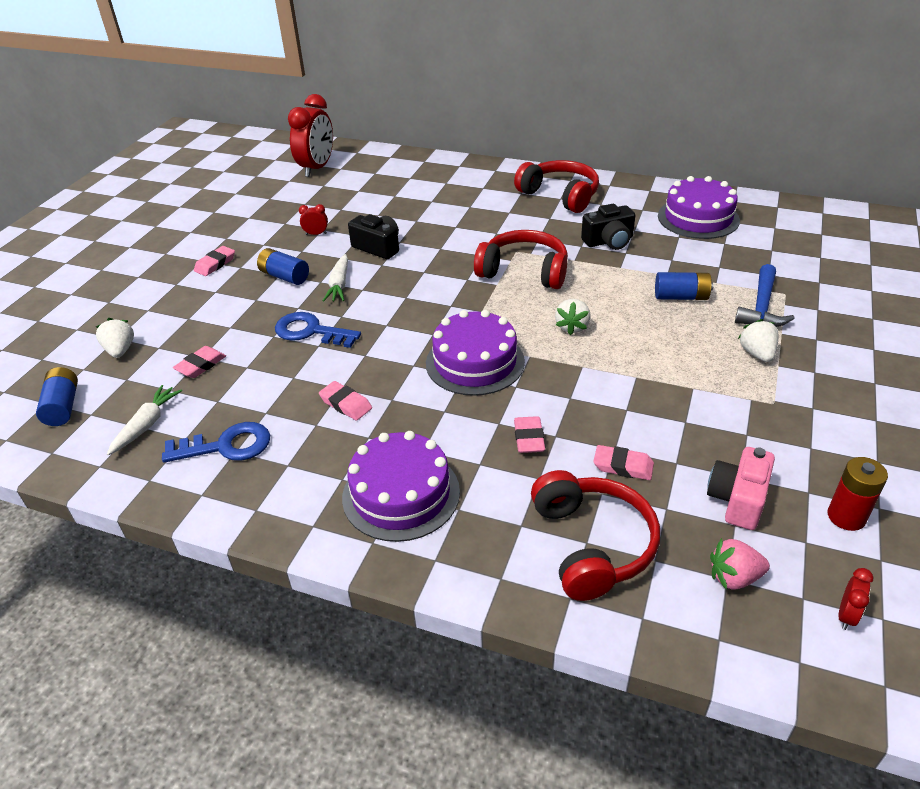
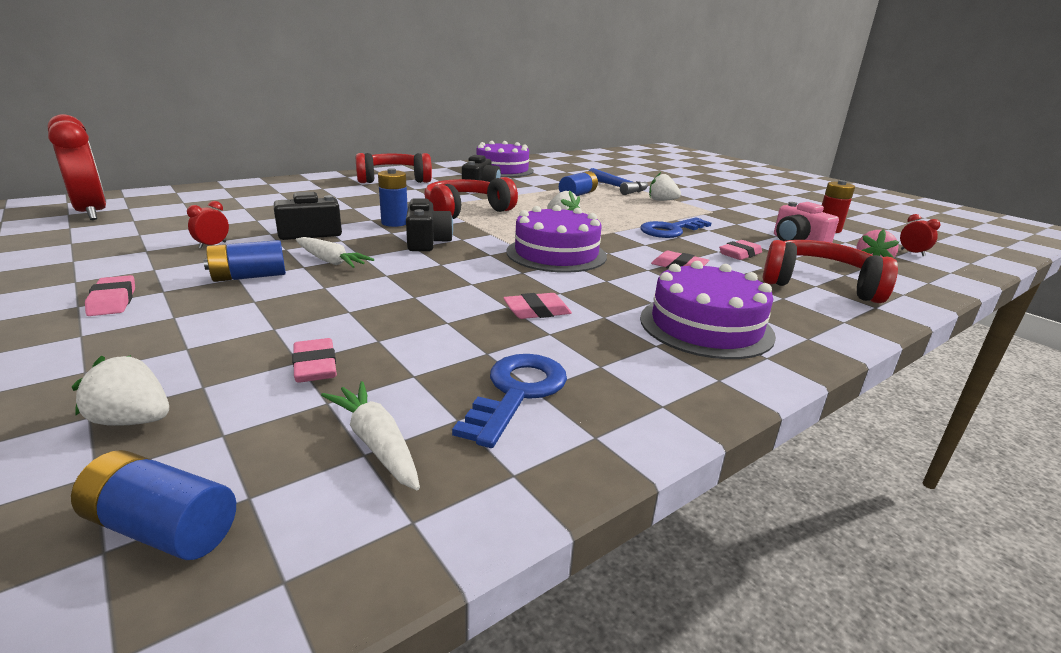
camera: 60 degrees left, 15 degrees down
(310, 331) = (382, 293): blue key -> blue key (670, 230)
(422, 296) = (427, 242): none -> black camera
(445, 261) = (394, 223): none -> blue battery

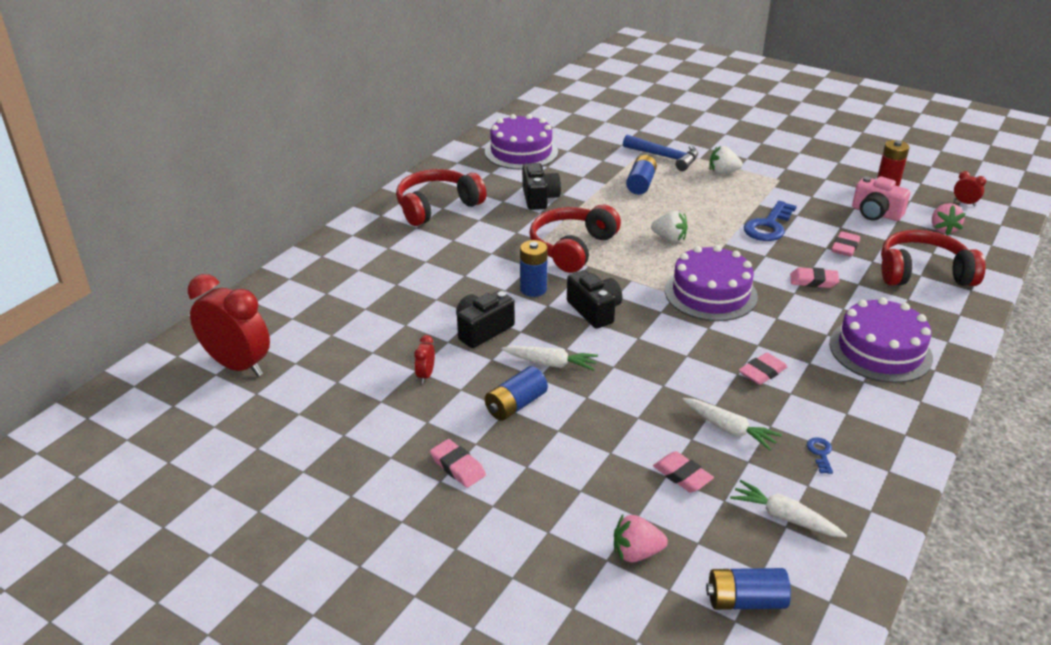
camera: 20 degrees left, 10 degrees up
(133, 420) = (636, 553): white strawberry -> pink strawberry
(433, 343) = (729, 429): none -> white carrot
(517, 392) = (820, 453): blue key -> blue key, size x0.46

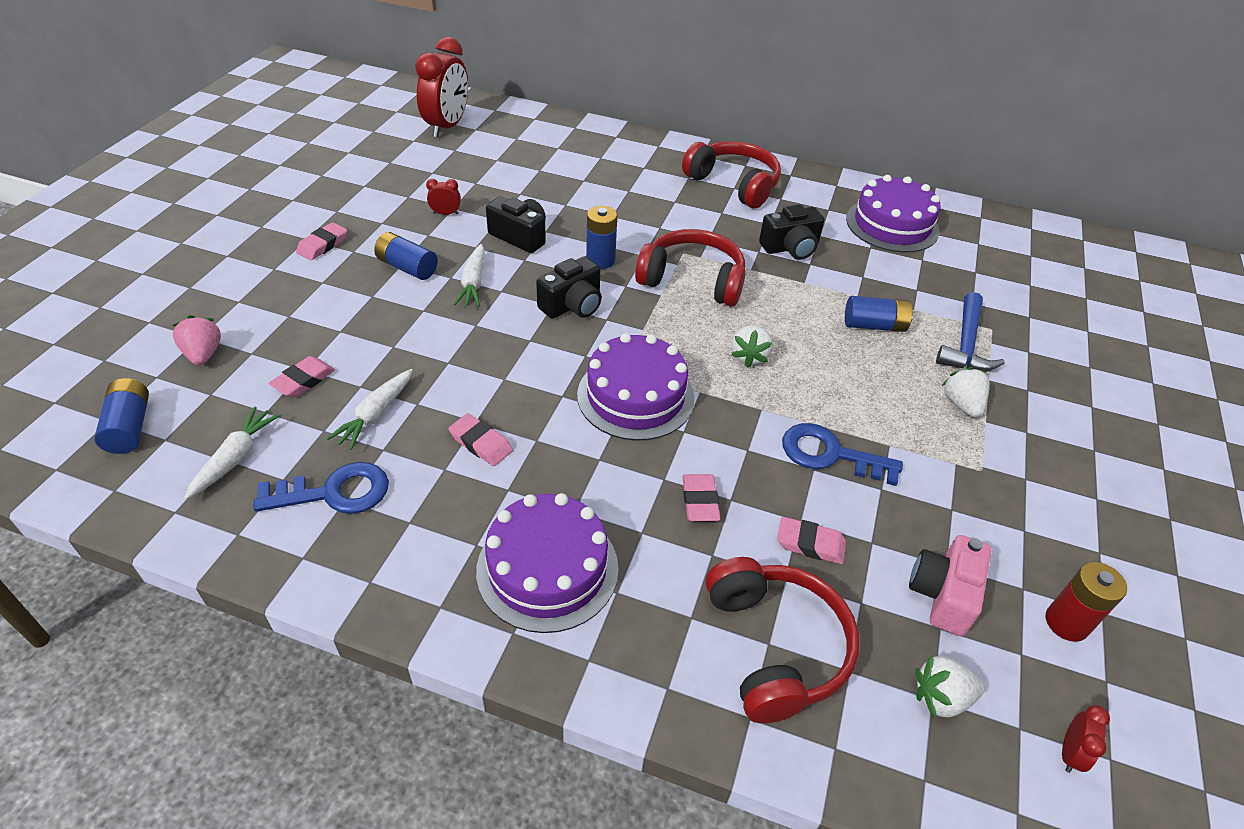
camera: 75 degrees right, 10 degrees up
(820, 453) = (334, 492): blue key -> blue key, size x2.19
(943, 229) = (941, 698): pink strawberry -> white strawberry

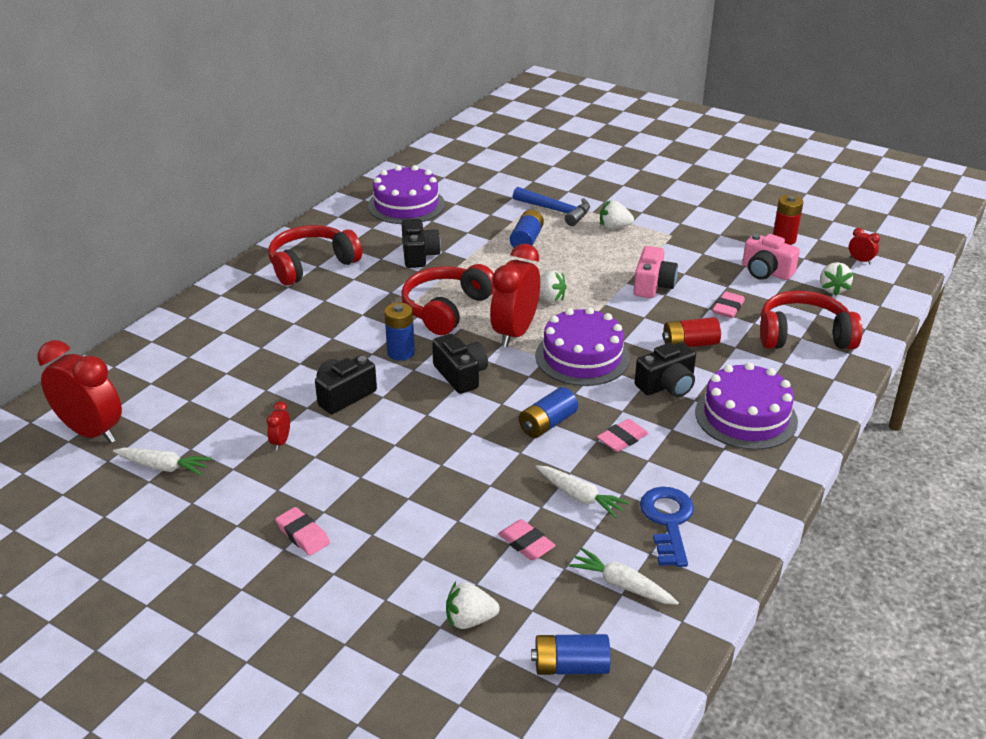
camera: 75 degrees left, 10 degrees down
(203, 354) = (470, 620): pink strawberry -> white strawberry
(407, 267) = (368, 472): blue battery -> blue battery (547, 424)
(473, 283) = (409, 430): white carrot -> white carrot (163, 467)
(597, 480) = (667, 385): none -> black camera
(666, 336) = (515, 333): none -> red clock
(700, 501) = (690, 344): pink eraser -> red battery
(830, 454) = (653, 285): blue key -> pink camera

